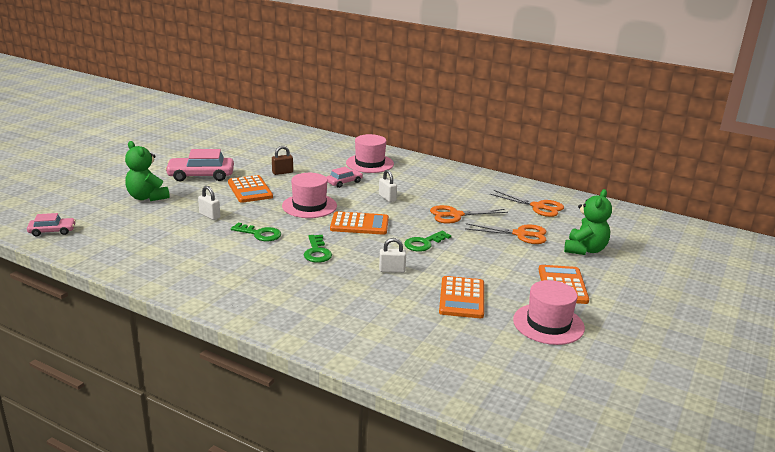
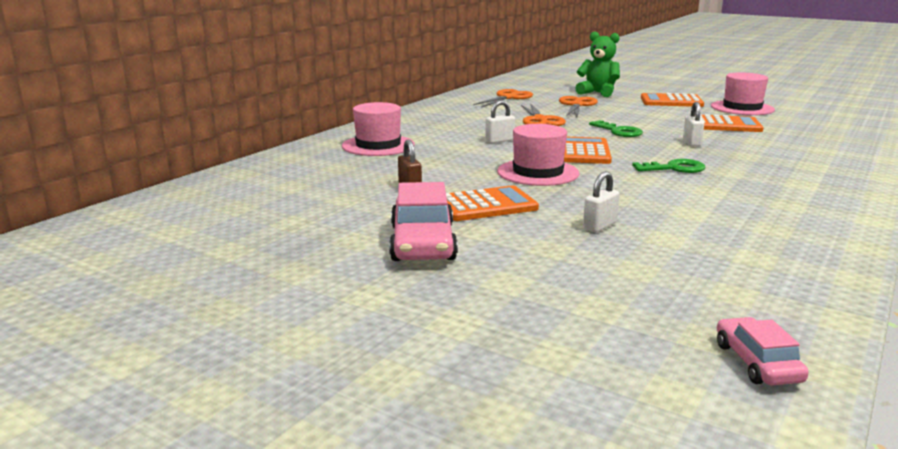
camera: 85 degrees left, 5 degrees down
(147, 197) = (540, 281): green teddy bear -> none
(260, 234) = (644, 195): green key -> none
(344, 182) = (449, 157): pink car -> none

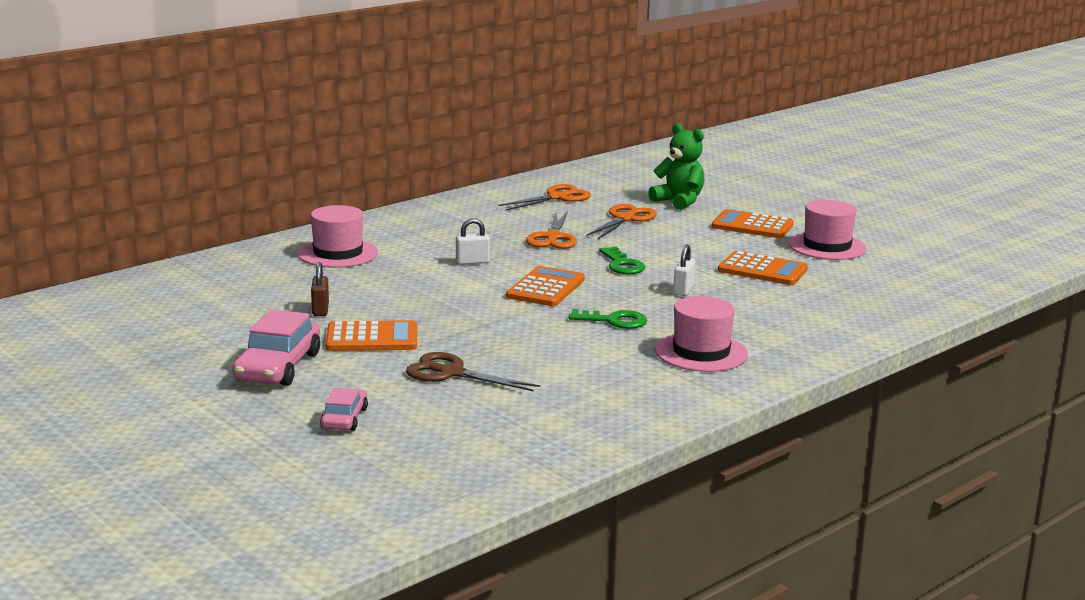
camera: 15 degrees right, 0 degrees up
(538, 172) = (464, 308): pink hat -> pink hat (701, 352)
(599, 226) = (451, 373): white padlock -> brown scissors
(757, 362) = (426, 495): pink car -> pink car (344, 418)

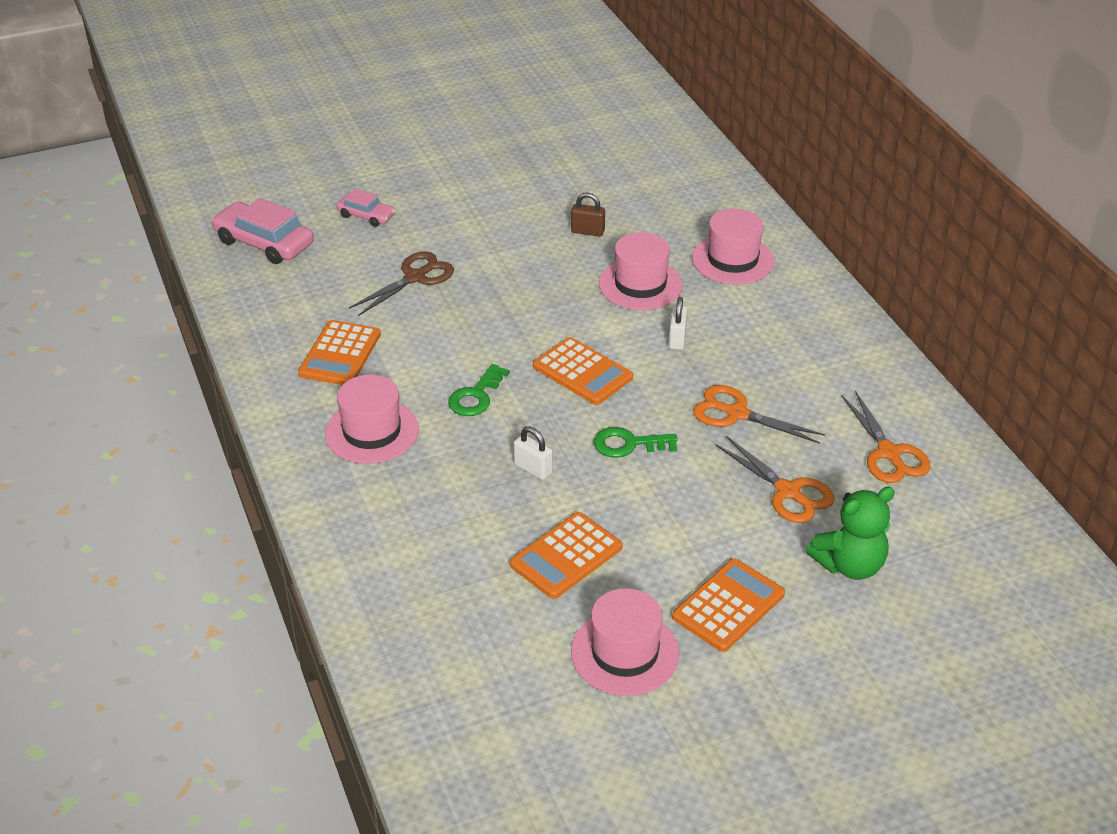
camera: 110 degrees right, 20 degrees up
(278, 367) = (477, 198): pink car -> pink car (264, 242)
(372, 338) = (510, 249): orange calculator -> orange calculator (340, 354)
(399, 281) = (640, 284): none -> pink hat

